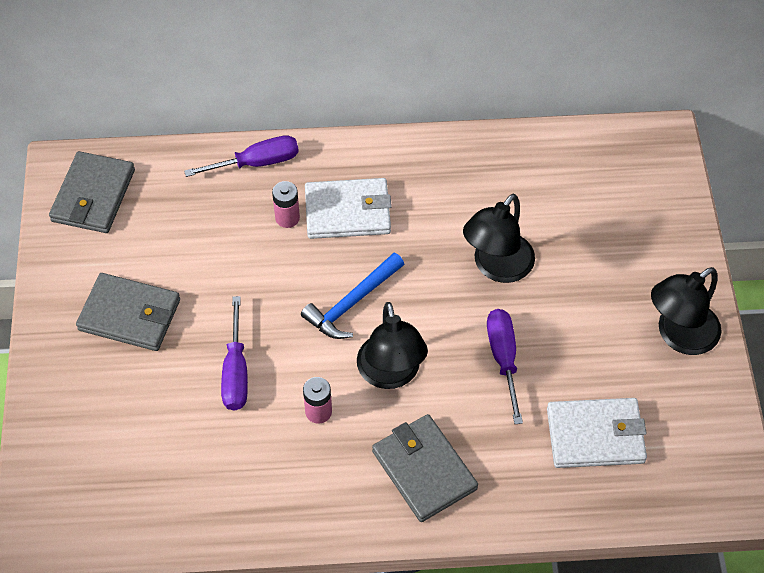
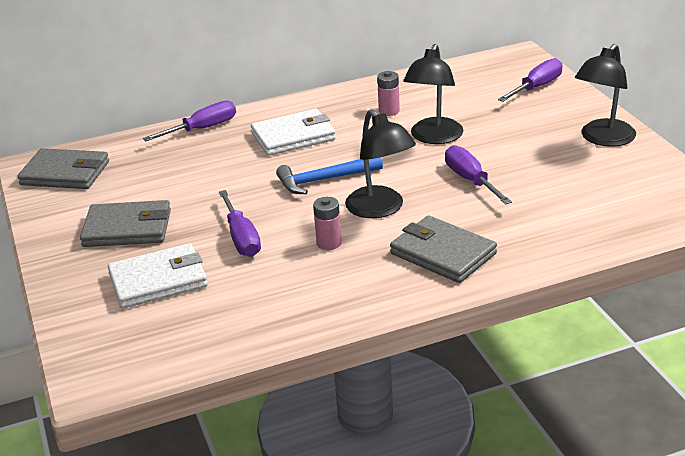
camera: 15 degrees left, 25 degrees down
(93, 196) = (65, 173): grey wallet -> grey wallet turned 75 degrees counterclockwise
(287, 218) = (243, 150): pink battery -> pink battery (389, 111)
(352, 303) = (324, 180): blue hammer -> blue hammer turned 45 degrees clockwise
(595, 435) = (575, 202): white wallet -> white wallet (158, 280)
(652, 211) = (536, 87): none -> purple screwdriver

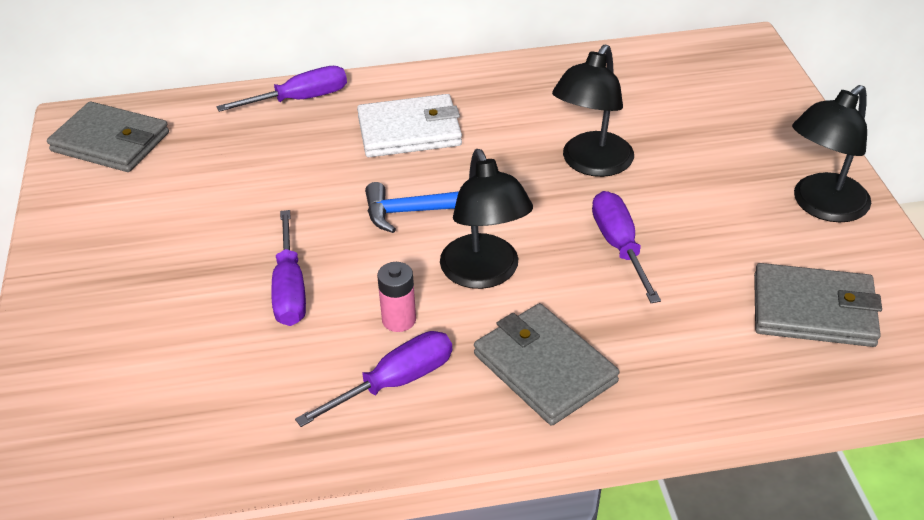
camera: 10 degrees right, 10 degrees up
(127, 228) = (154, 246): grey wallet -> grey wallet (813, 310)
(158, 280) = (162, 340): white wallet -> none
(389, 111) = (545, 110): pink battery -> none
(536, 87) = (753, 102): purple screwdriver -> purple screwdriver (395, 383)

